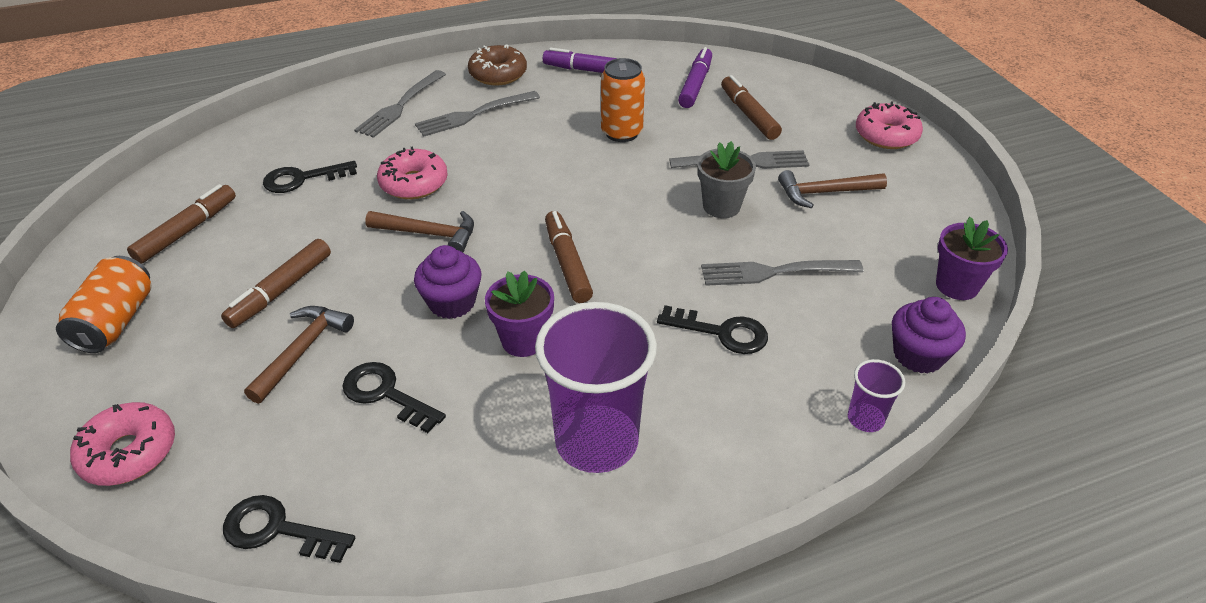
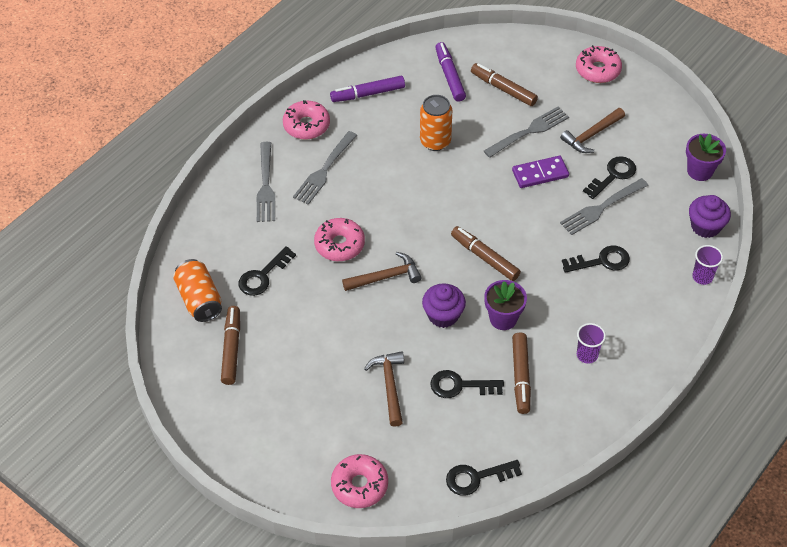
camera: 30 degrees left, 10 degrees up
(116, 321) = (261, 425): orange can -> orange can (199, 299)
(281, 290) = (337, 357): brown marker -> brown marker (521, 376)
(498, 74) = (306, 125): brown donut -> pink donut
(596, 441) = (587, 355): purple cup -> purple cup, size x0.45
(721, 206) = (540, 174): grey flower pot -> purple domino
(821, 244) = (613, 175): none -> black key

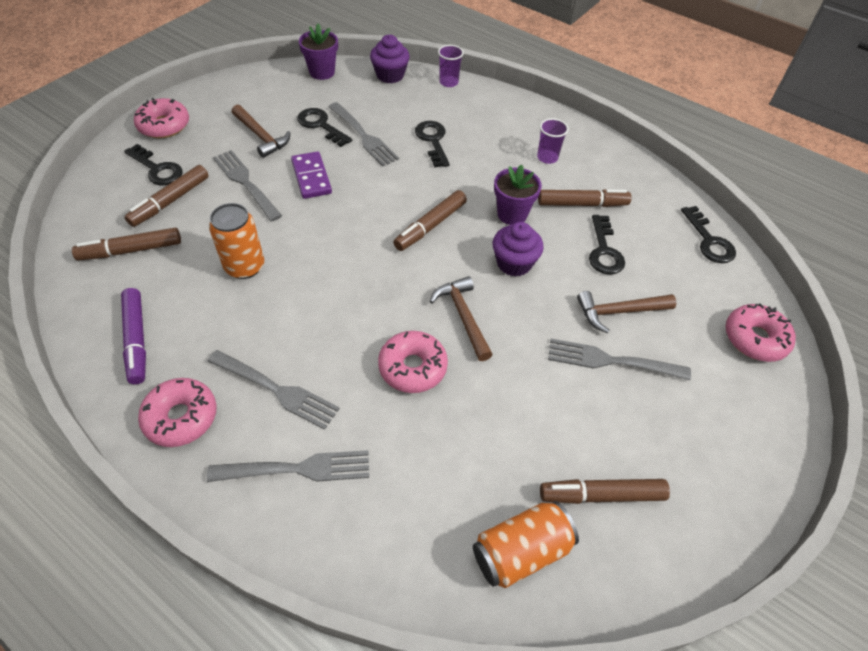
camera: 95 degrees left, 0 degrees up
(263, 276) = (470, 461): black key -> black key (157, 169)
(340, 373) = (612, 361): none -> grey fork
(449, 76) = (131, 250): purple marker -> brown marker

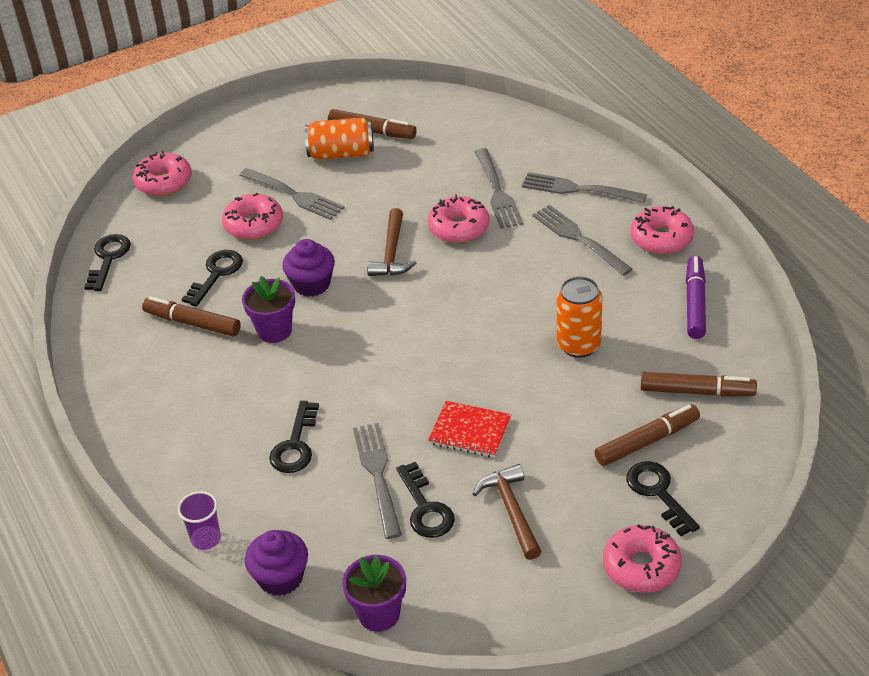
camera: 150 degrees left, 10 degrees down
(246, 183) = (551, 443): grey fork -> grey fork (497, 191)
(311, 177) = (470, 431): purple domino -> red notebook
(430, 226) = (368, 339): brown marker -> none
(521, 551) = (446, 120): orange can -> orange can (341, 154)
(547, 157) = (178, 386): purple cup -> none
(619, 312) = (253, 225): brown hammer -> pink donut

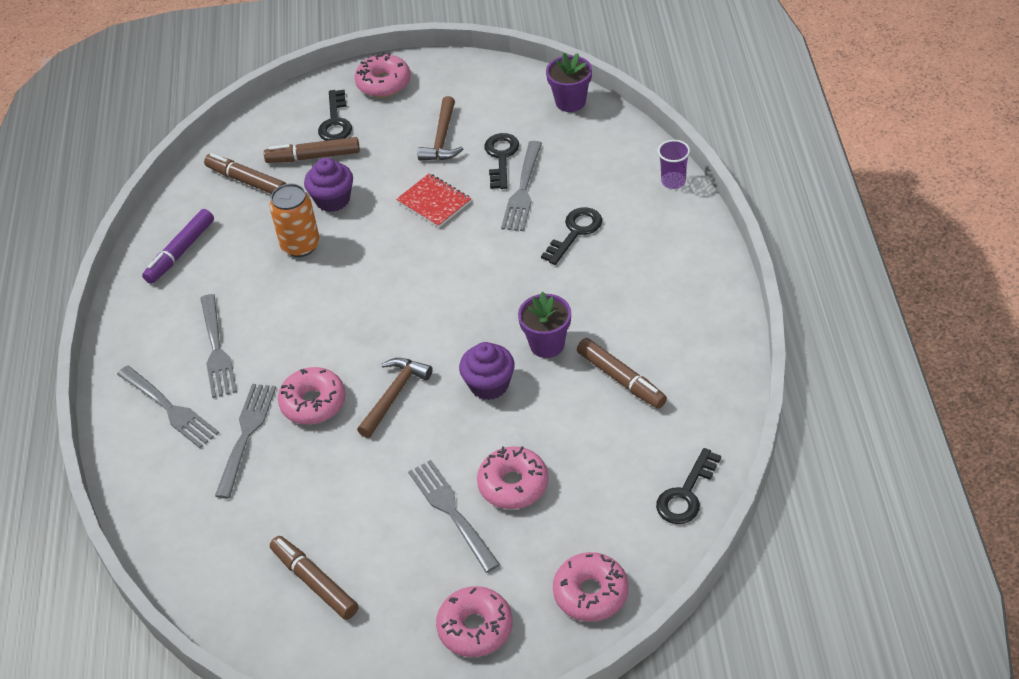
camera: 155 degrees left, 5 degrees up
(216, 274) = (577, 431): black key -> none
(280, 578) = (628, 141): purple cupcake -> purple cupcake (332, 200)
(341, 154) = (369, 558): orange can -> none
(661, 238) = (148, 324): pink donut -> pink donut (475, 628)

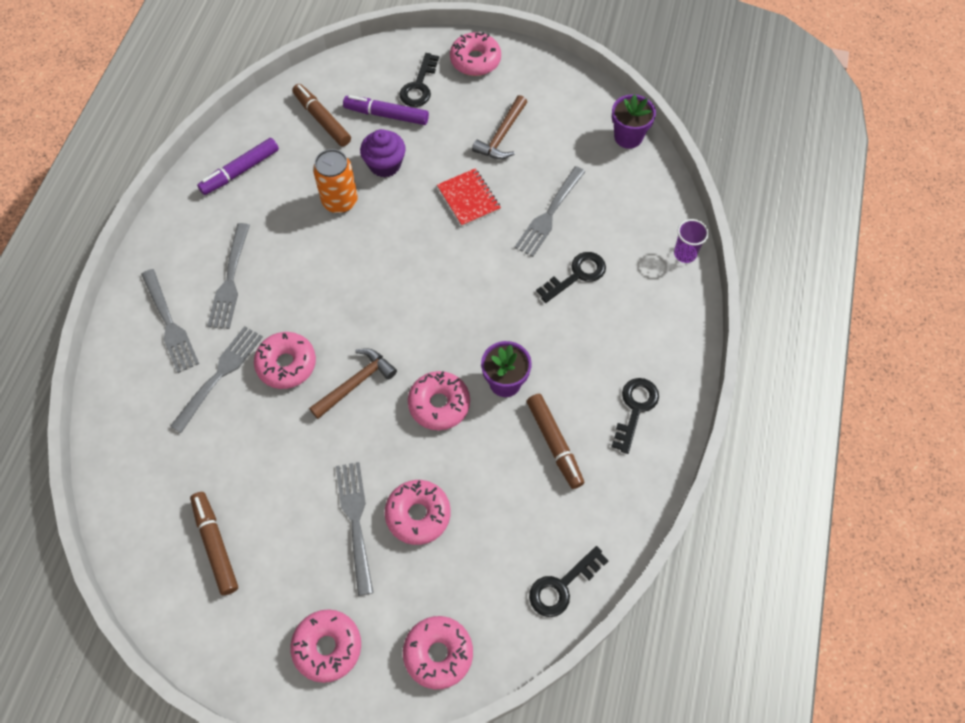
camera: 15 degrees right, 15 degrees up
(313, 157) = (386, 115): brown marker -> purple marker
(489, 385) = (439, 404): purple cupcake -> pink donut
(501, 157) = (544, 173): black key -> black key (635, 409)

